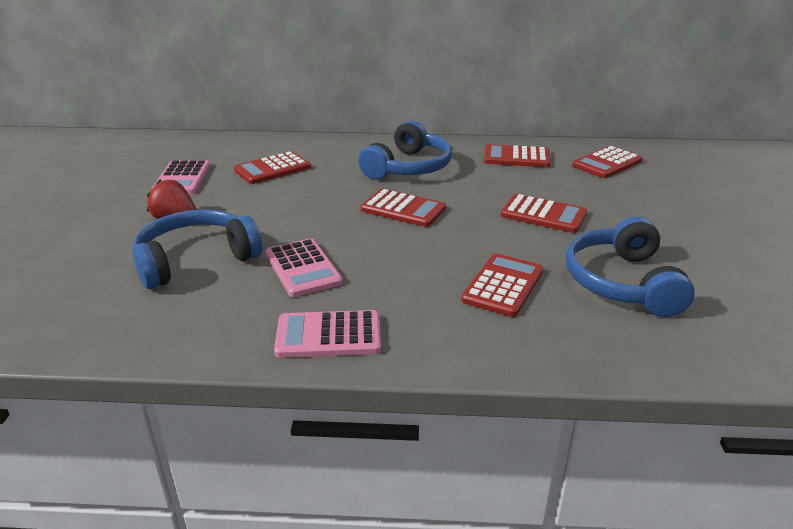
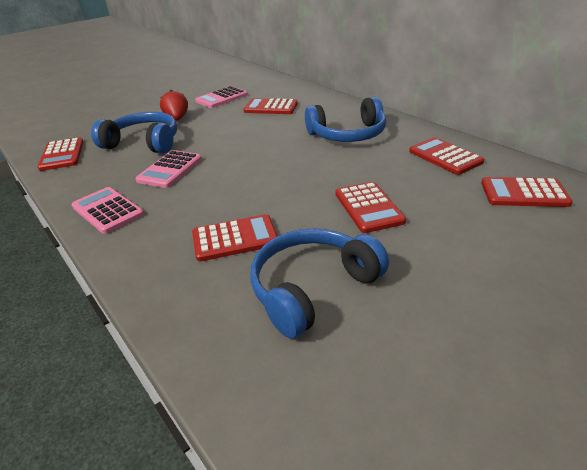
camera: 50 degrees right, 5 degrees up
(403, 209) = (286, 160): red calculator -> red calculator (62, 155)

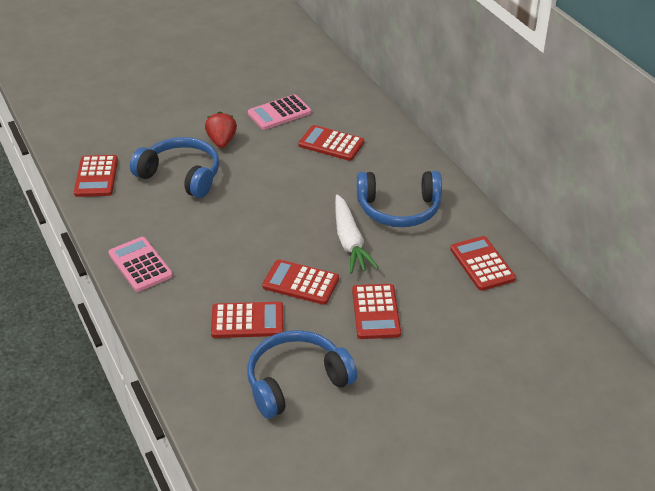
camera: 10 degrees right, 5 degrees up
(170, 170) = (203, 223): pink calculator -> none
(315, 161) = (349, 241): none -> white carrot
(524, 193) = (526, 326): red calculator -> red calculator (301, 283)

